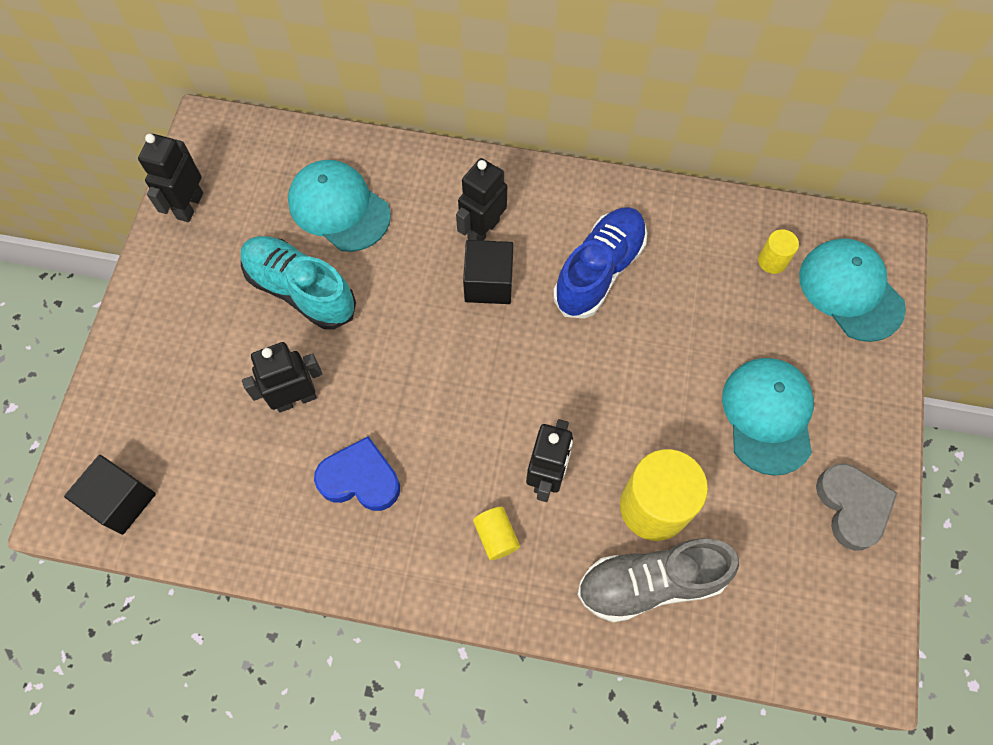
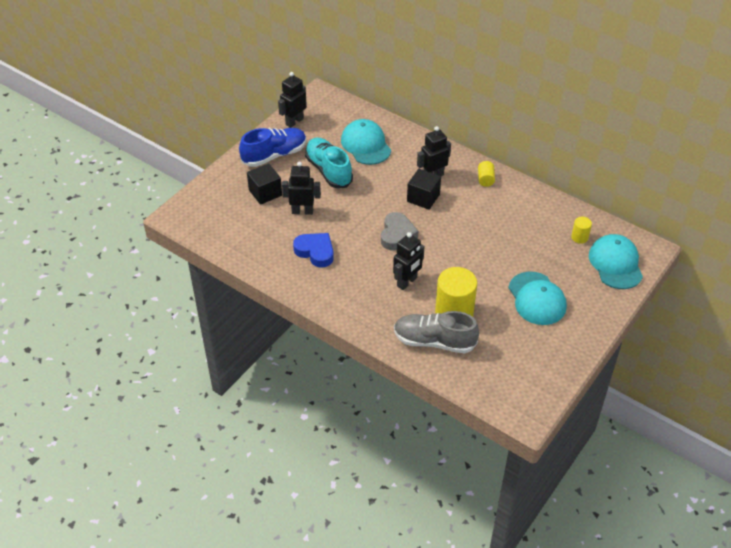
camera: 25 degrees right, 20 degrees down
(121, 501) = (201, 221): black cube -> black cube (265, 193)
(496, 536) = (368, 296): yellow cylinder -> yellow cylinder (485, 179)
(599, 270) = (483, 211): blue shoe -> blue shoe (274, 155)
(768, 415) = (537, 298): turquoise cap -> turquoise cap turned 135 degrees clockwise
(852, 507) = (559, 350): grey heart -> grey heart (397, 234)

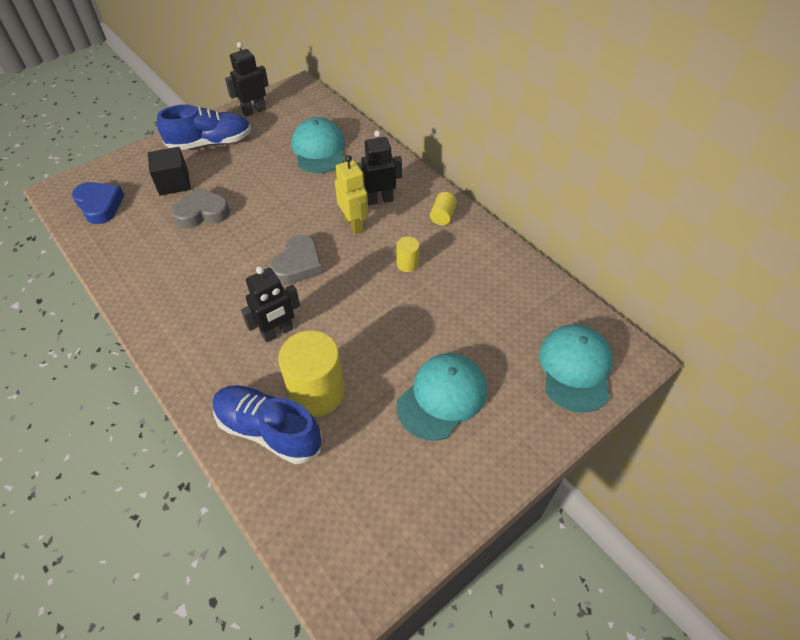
camera: 15 degrees right, 5 degrees up
(302, 211) = (202, 213): black robot -> grey heart
(315, 252) = (187, 266): blue heart -> blue heart (100, 205)
(328, 170) = (260, 171): turquoise shoe -> none
(423, 198) = (354, 224): black cube -> yellow robot
(434, 341) = (268, 430): grey shoe -> blue shoe
(537, 298) = (442, 397): turquoise cap -> turquoise cap turned 135 degrees counterclockwise
(579, 237) = (537, 318): yellow cylinder -> yellow cylinder (407, 264)

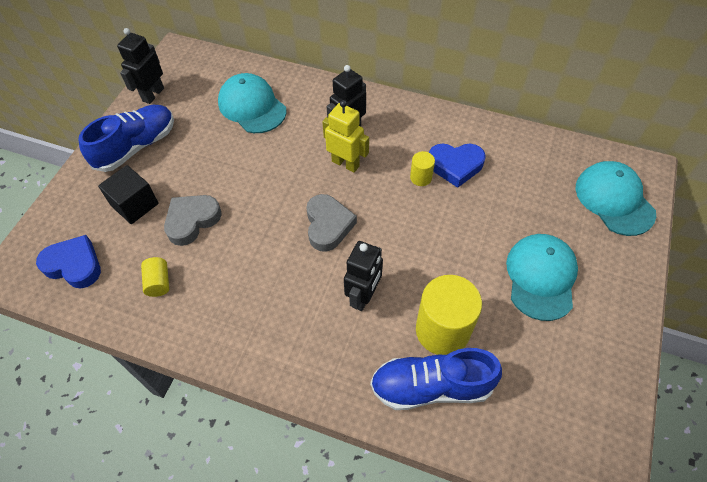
camera: 30 degrees left, 5 degrees up
(442, 216) = (414, 120): yellow cylinder -> yellow cylinder (158, 282)
(446, 268) = (455, 166): none -> blue heart

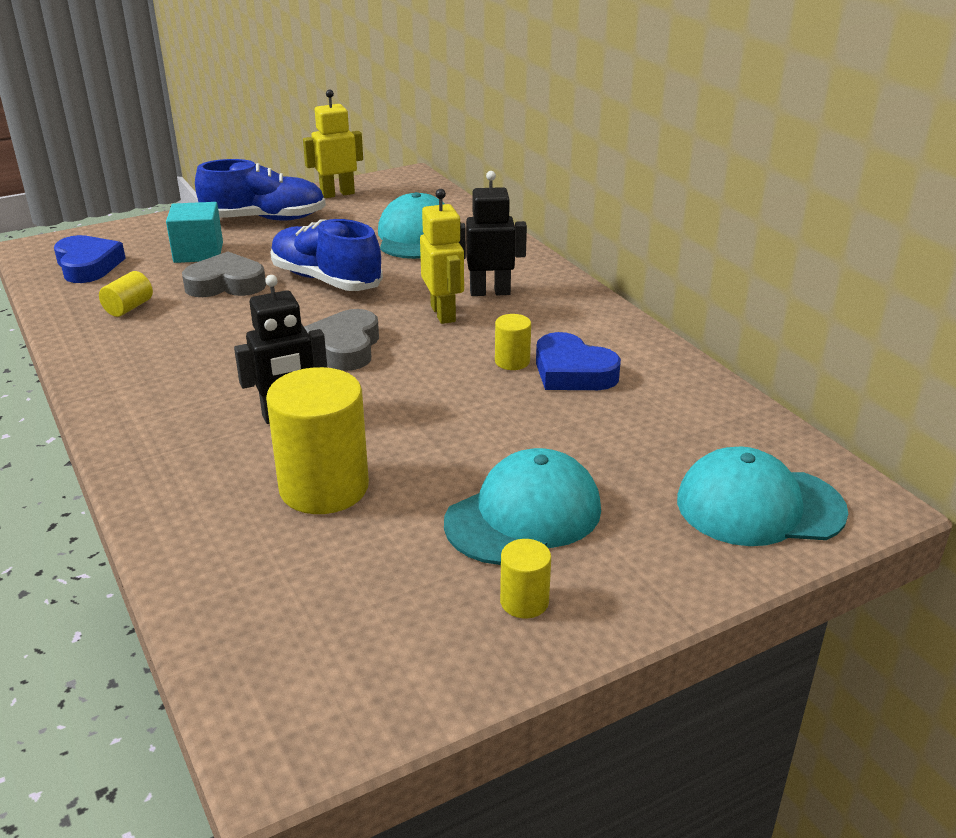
camera: 40 degrees right, 25 degrees down
(135, 204) = (198, 252): black cube -> turquoise cube
(153, 94) = (337, 194): black robot -> yellow robot
(328, 225) = (345, 347): grey heart -> grey heart turned 150 degrees clockwise
(431, 386) = (233, 522): blue shoe -> blue shoe (326, 280)
(596, 326) = (524, 602): none -> yellow cylinder
(614, 200) = (759, 506): turquoise cap -> turquoise cap turned 105 degrees counterclockwise

